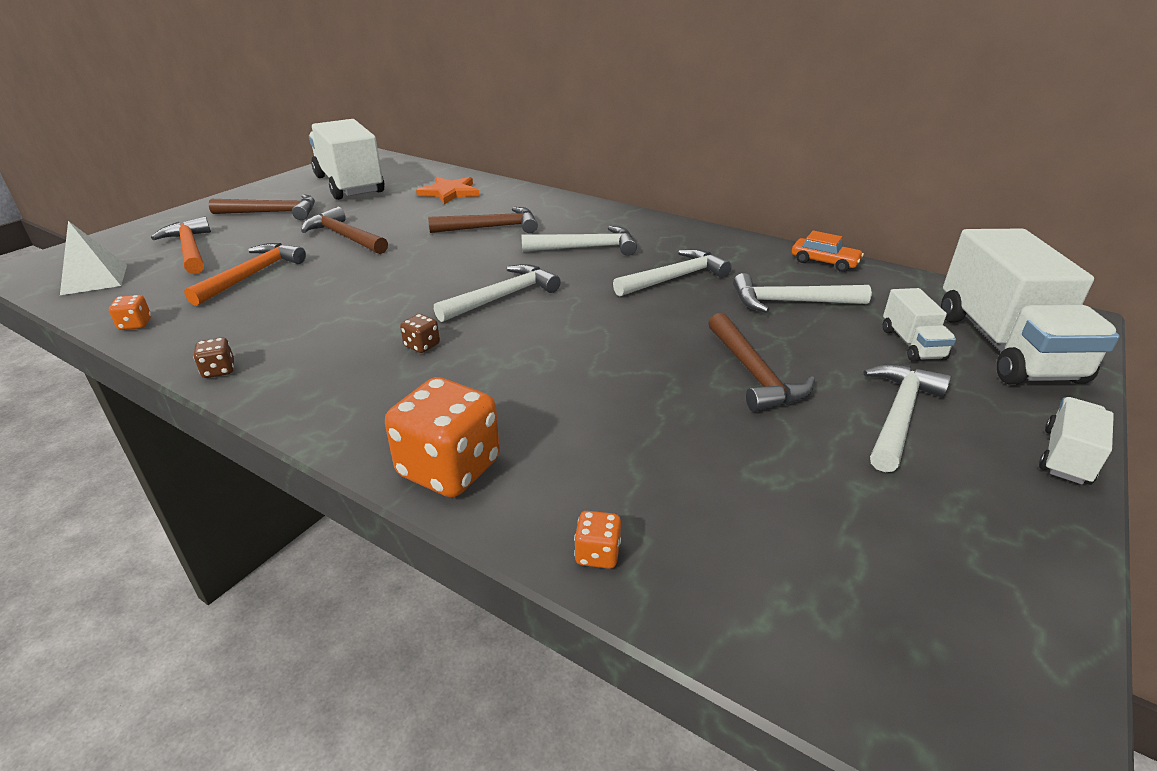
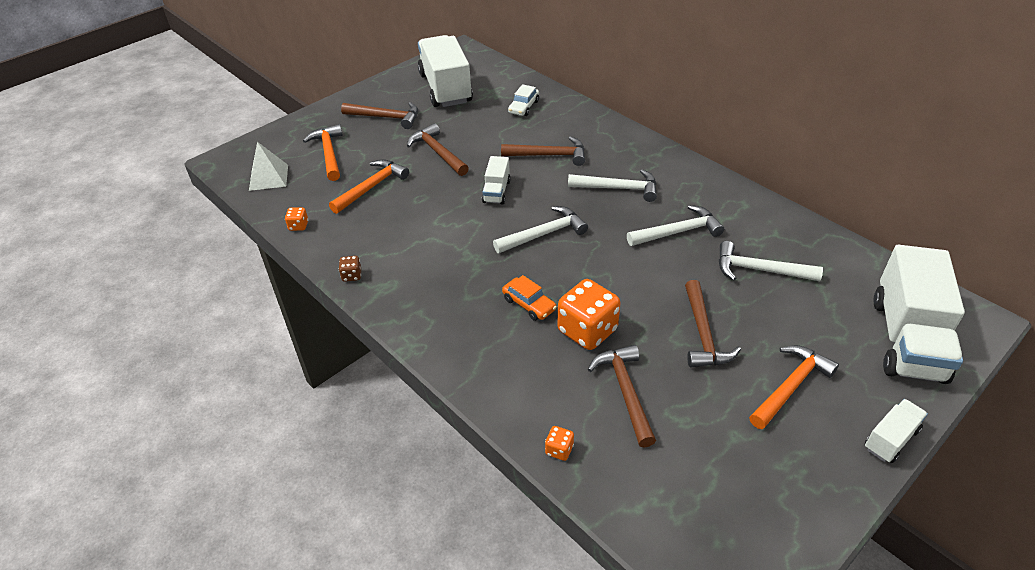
camera: 15 degrees right, 10 degrees up
(422, 346) = (481, 273): brown dice -> none
(449, 468) = (485, 377): orange dice -> orange dice (587, 331)
(450, 192) = (523, 107): orange star -> white car
(674, 455) = (625, 392): none -> brown hammer
(824, 262) = (807, 230): orange car -> orange car (529, 304)
(899, 415) = (790, 386): white hammer -> orange hammer
(911, 344) = (834, 325): white truck -> white truck (496, 191)

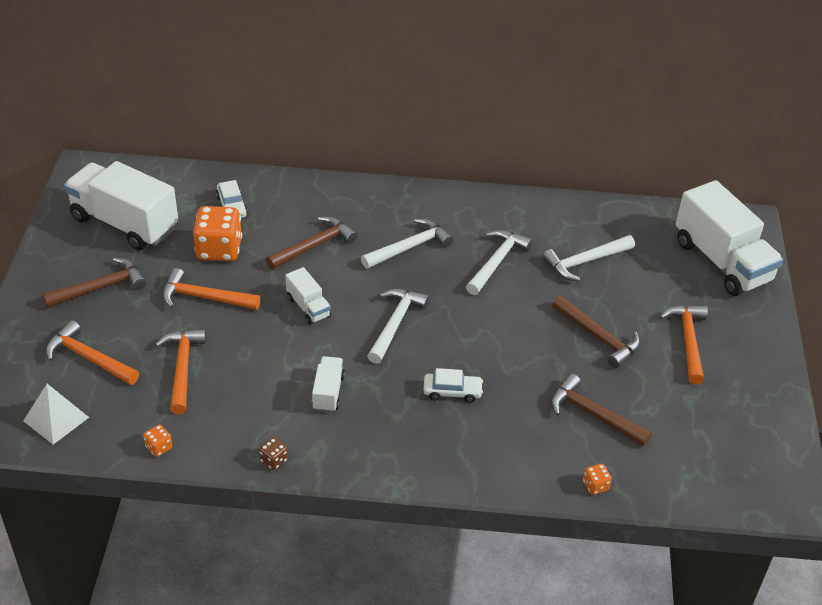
camera: 45 degrees left, 0 degrees up
(437, 152) = (204, 297): brown hammer -> orange hammer
(529, 304) = (452, 392): orange car -> white car
(587, 331) = (518, 385): orange dice -> orange dice (219, 250)
(891, 439) = (773, 340): white truck -> white truck (328, 393)

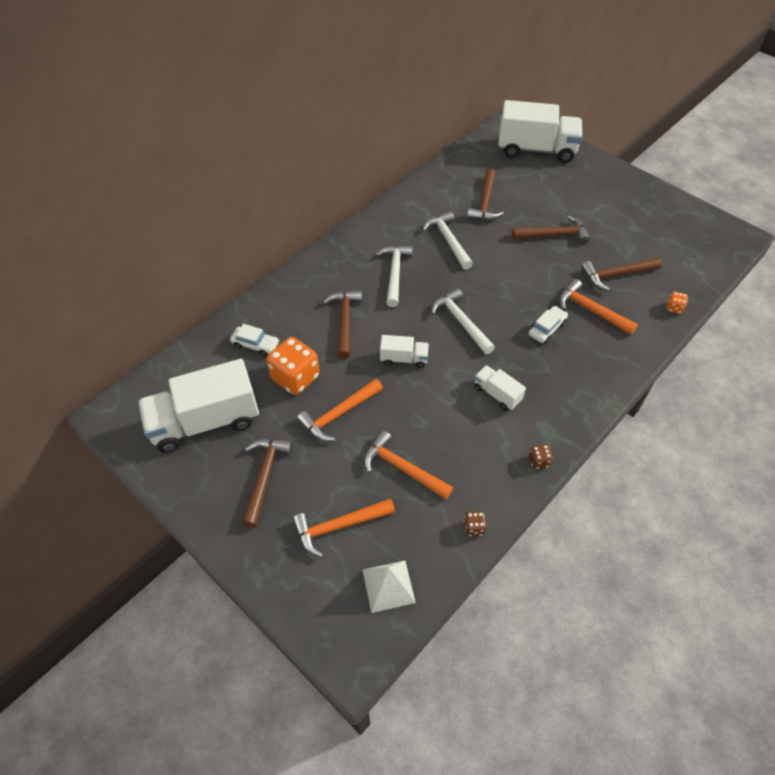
camera: 50 degrees left, 10 degrees up
(159, 447) = (473, 527): orange dice -> brown dice
(585, 262) = (485, 202): white hammer -> brown hammer
(688, 341) = (588, 201): orange hammer -> orange hammer (591, 310)

